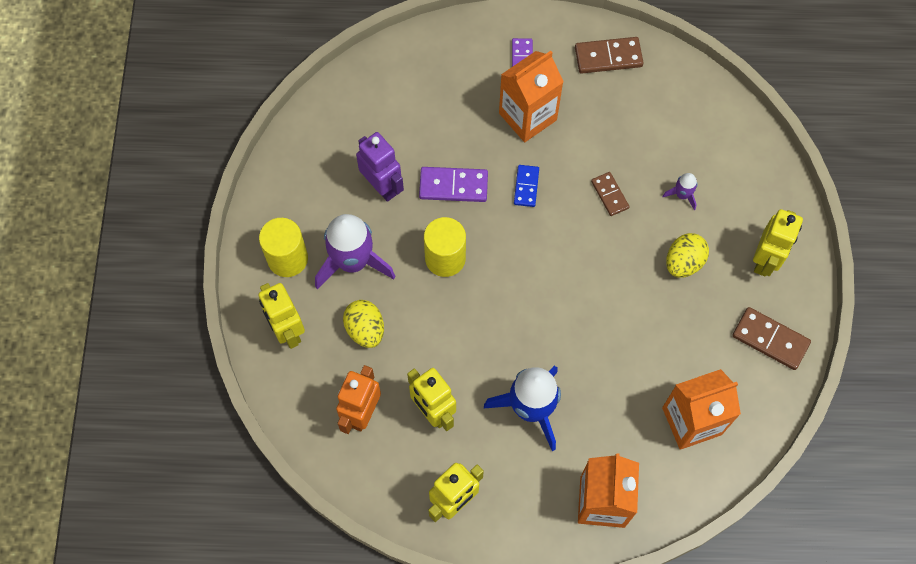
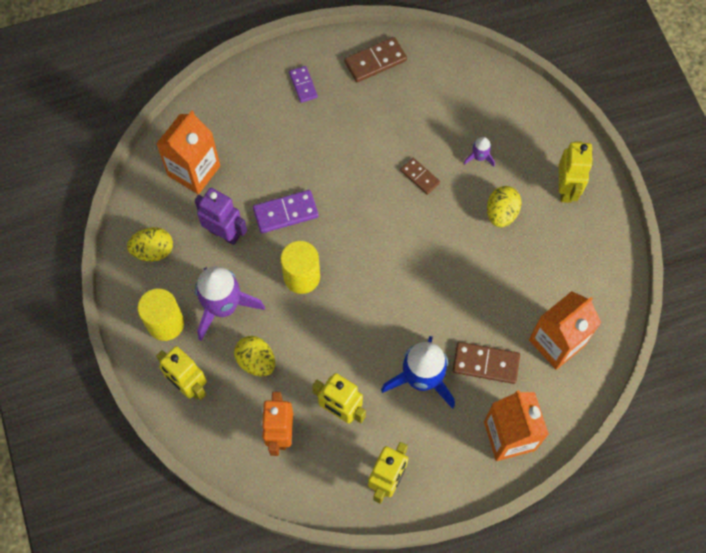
camera: 20 degrees left, 0 degrees up
(303, 180) = (153, 251): none -> yellow egg
(526, 187) = (347, 193): blue domino -> none
(527, 116) = (326, 133): orange carton -> orange carton (194, 171)
(770, 339) = (594, 253): brown domino -> brown domino (485, 364)

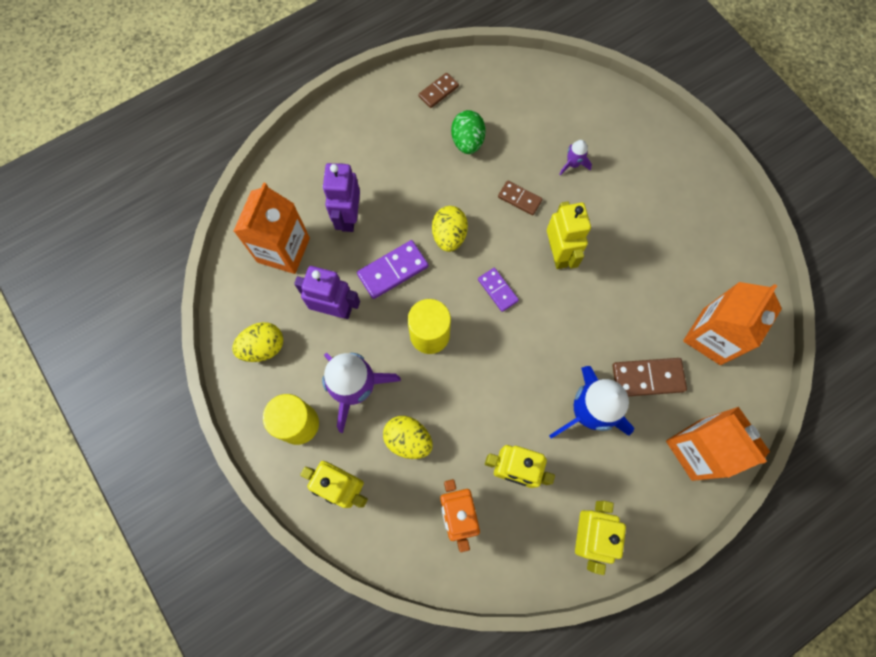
camera: 15 degrees left, 5 degrees up
(260, 156) = (348, 217): none -> purple robot
(303, 85) = (372, 133): purple domino -> purple domino (497, 290)
(375, 61) = (438, 91): brown domino -> brown domino, size x0.64
(388, 113) = (467, 142): none -> green egg
(501, 213) = (613, 216): yellow egg -> yellow egg (449, 236)
(566, 189) = (669, 175): yellow robot -> yellow robot (558, 253)

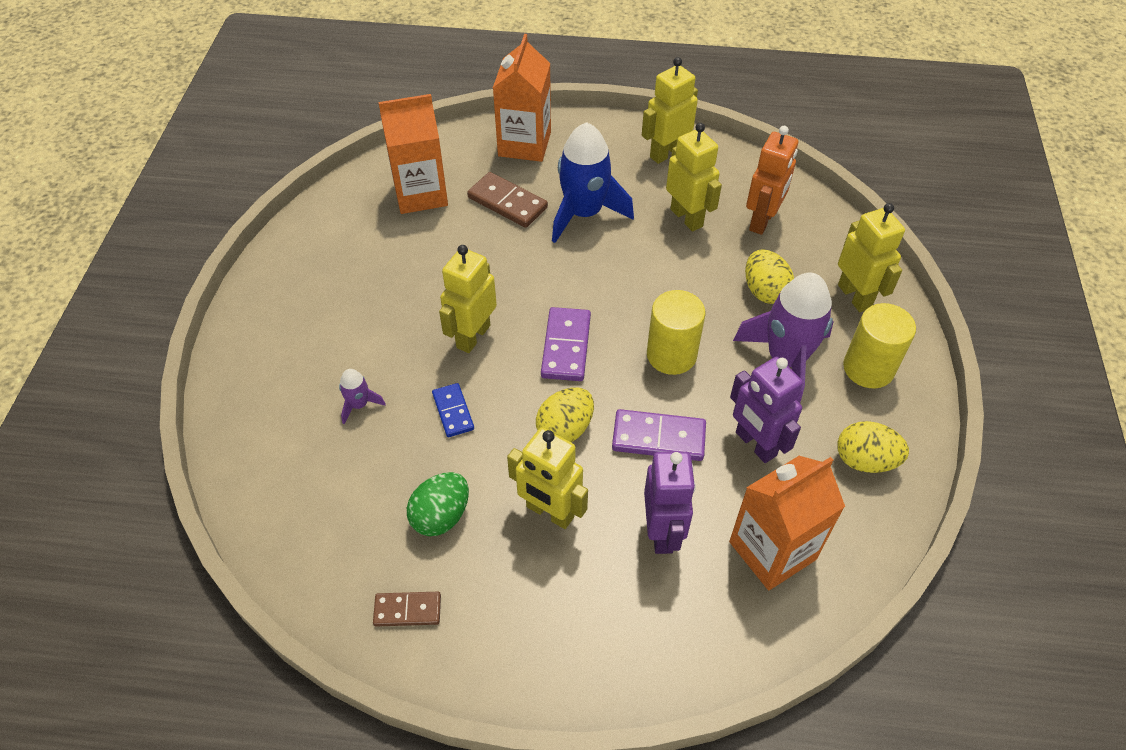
camera: 140 degrees left, 20 degrees down
(348, 217) = (662, 532): purple robot -> purple robot turned 45 degrees counterclockwise
(415, 184) = (549, 512): none -> yellow robot
(497, 290) = (566, 346): purple domino -> purple domino, size x1.56
(519, 199) = (453, 411): brown domino -> blue domino

